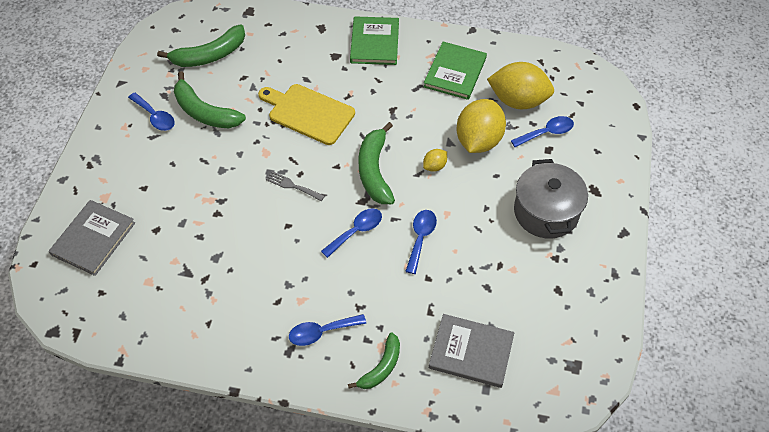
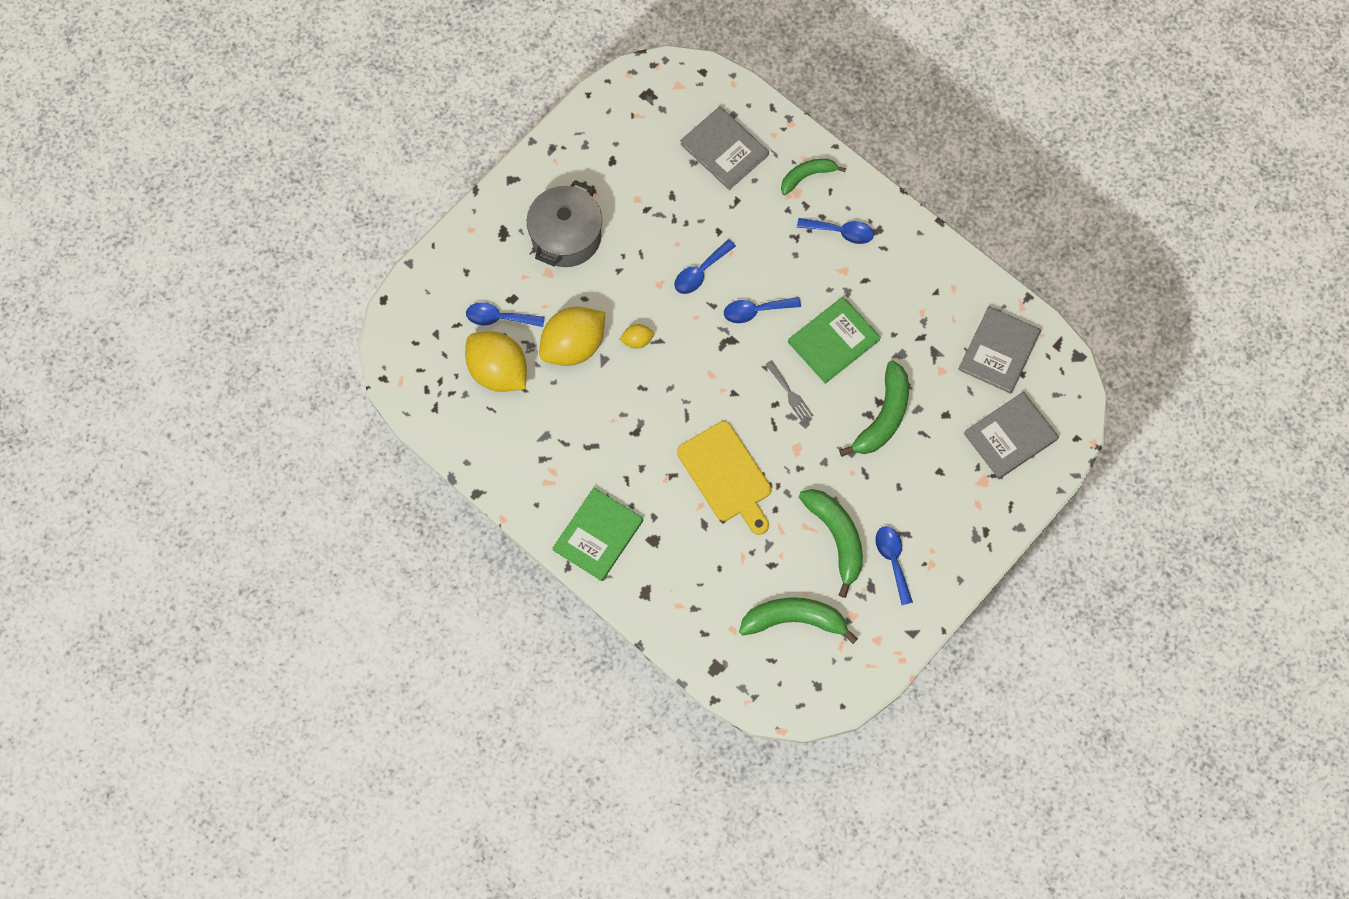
camera: 150 degrees left, 15 degrees up
(129, 301) = (999, 351): none -> grey book
(374, 171) = (699, 367): green banana -> green banana (883, 416)
(455, 72) = (537, 444): green book -> green book (833, 341)

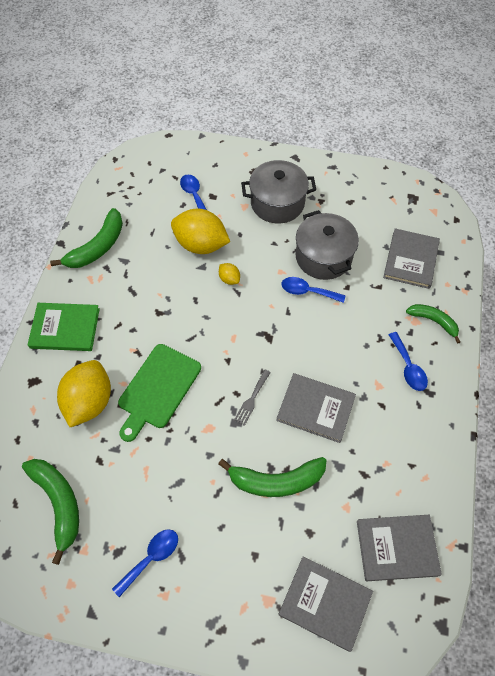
camera: 60 degrees right, 10 degrees down
(498, 371) = (156, 213): yellow lemon -> yellow lemon (89, 402)
(667, 231) = (323, 257): none -> grey pot
(726, 475) = (158, 389): yellow cutting board -> green cutting board
(755, 311) = (303, 341): blue spoon -> none
(833, 341) = (316, 408): green book -> grey book
(836, 537) = (148, 499): green banana -> green banana (97, 247)

